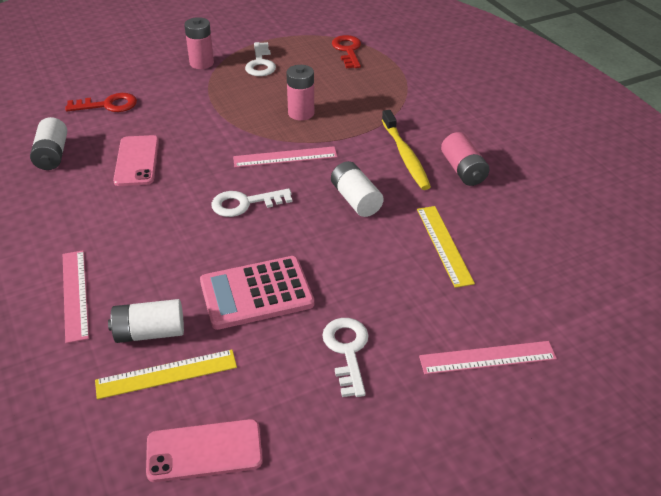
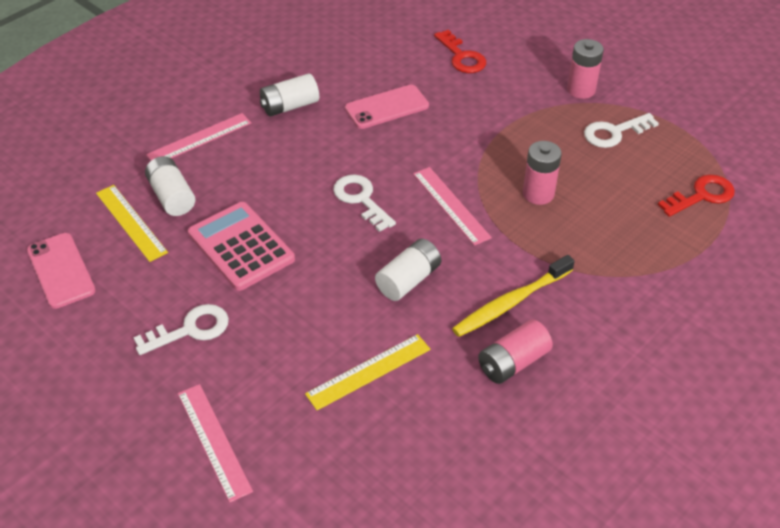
camera: 70 degrees right, 5 degrees up
(52, 155) = (366, 55): white battery -> white battery (290, 106)

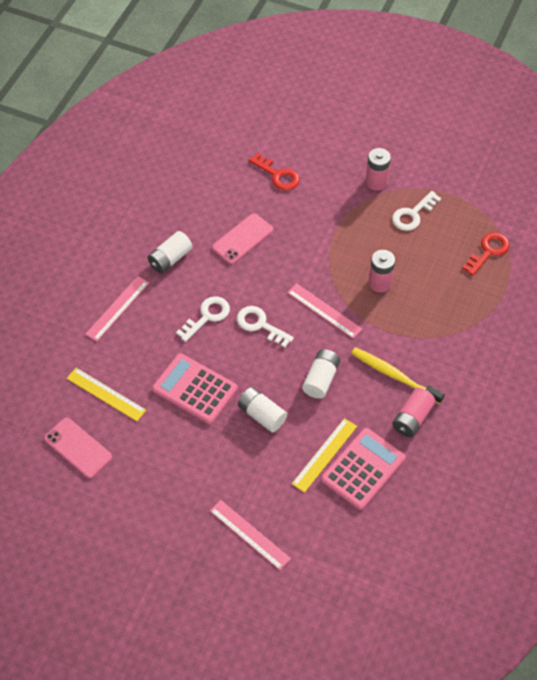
camera: 20 degrees left, 10 degrees up
(172, 196) = (124, 364): white battery -> white battery (262, 415)
(190, 329) = (193, 463): white key -> white key (207, 316)
(413, 405) = (363, 469): none -> pink calculator
(510, 303) = (394, 375): yellow toothbrush -> yellow toothbrush turned 90 degrees clockwise

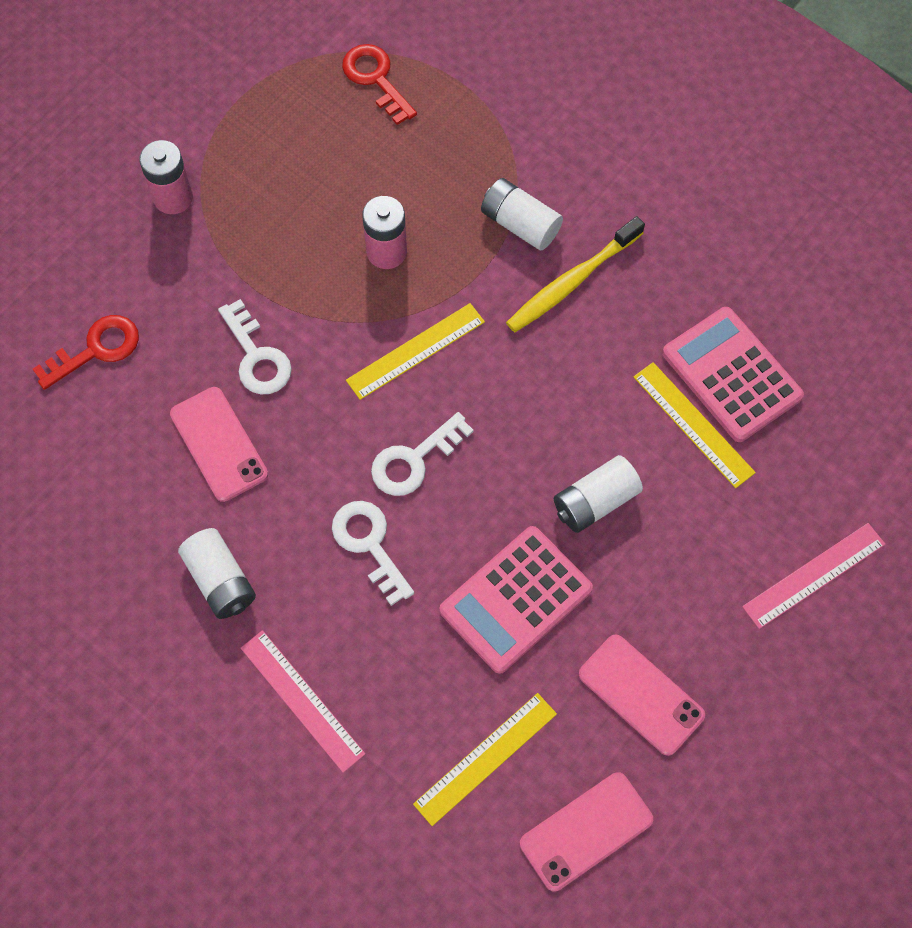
camera: 75 degrees left, 10 degrees up
(157, 459) = (641, 694): none -> pink phone
(321, 379) = (550, 392): white battery -> white battery (520, 224)
(324, 310) = (415, 351): pink ruler -> yellow ruler
(412, 418) = (657, 279): pink battery -> none
(413, 214) = (263, 163): white key -> white key (257, 356)

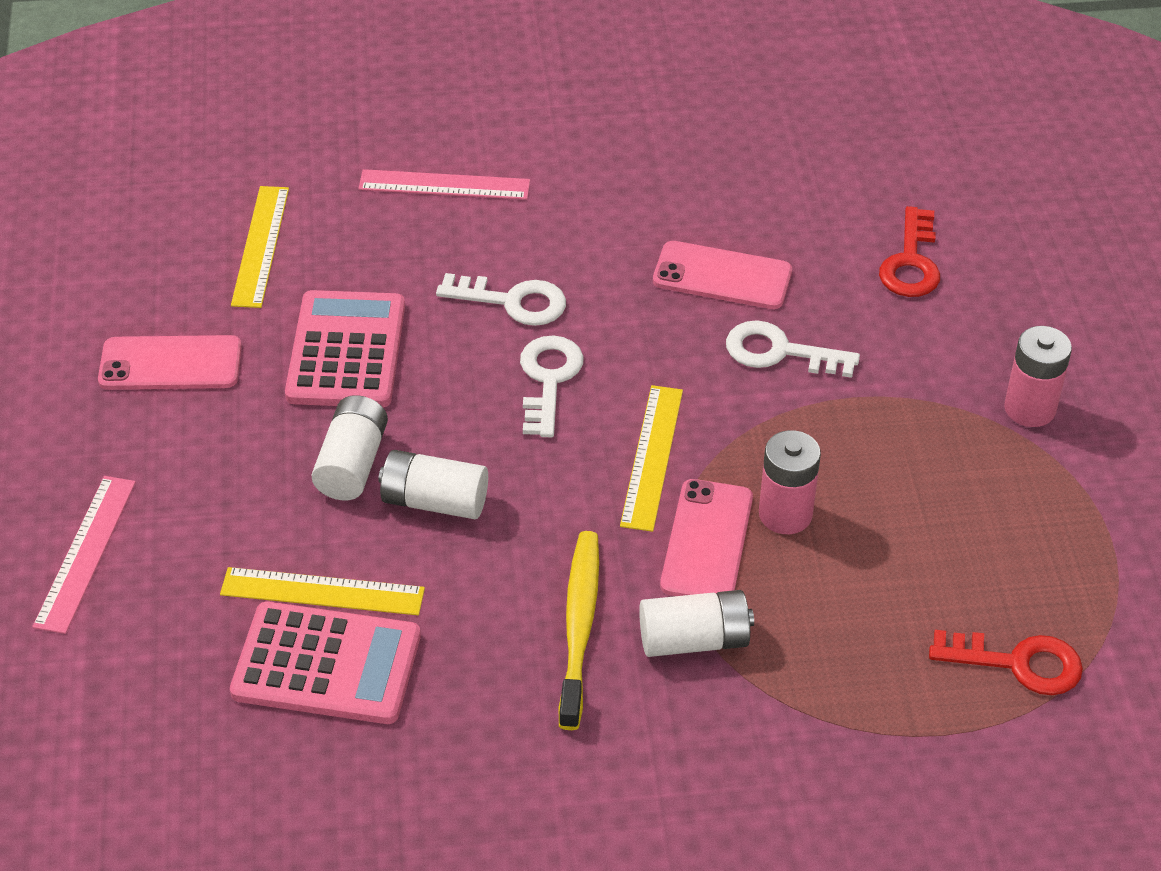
camera: 135 degrees right, 20 degrees down
(220, 580) = (599, 203): white battery -> white battery (434, 501)
(586, 831) = (133, 259): pink phone -> pink phone (707, 541)

